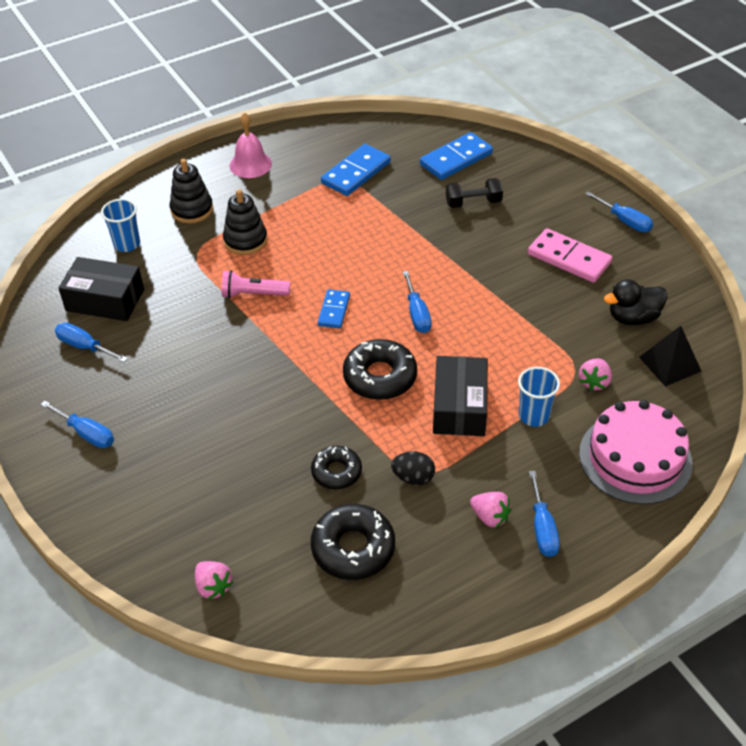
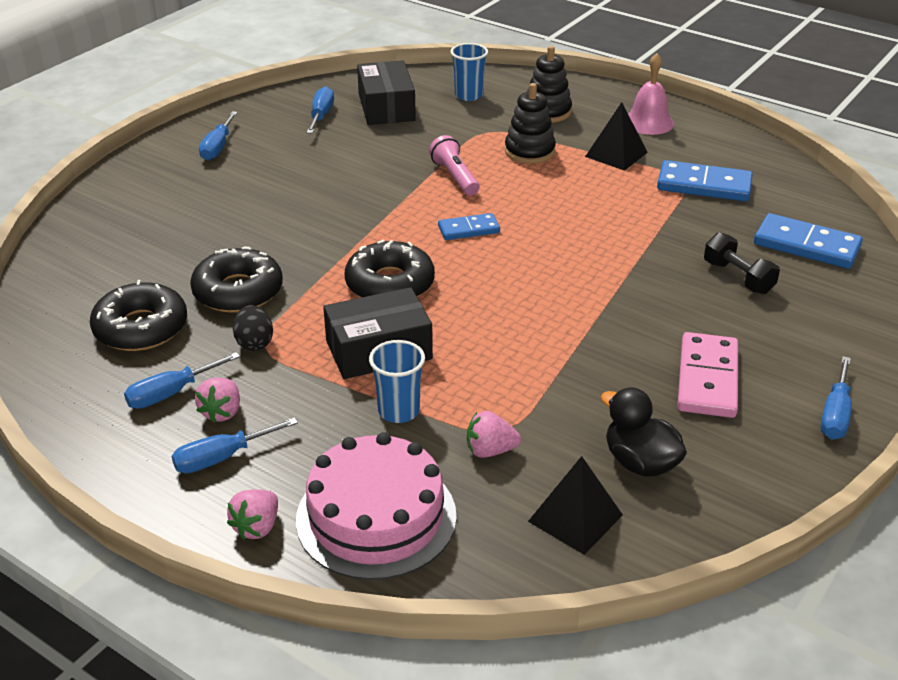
camera: 65 degrees right, 10 degrees down
(213, 587) = (66, 260): pink strawberry -> pink strawberry (257, 527)
(283, 198) = (616, 154): none -> black pyramid
(336, 472) = (238, 291): black donut -> black donut, size x1.57
(417, 314) = (506, 284): blue screwdriver -> blue screwdriver (171, 393)

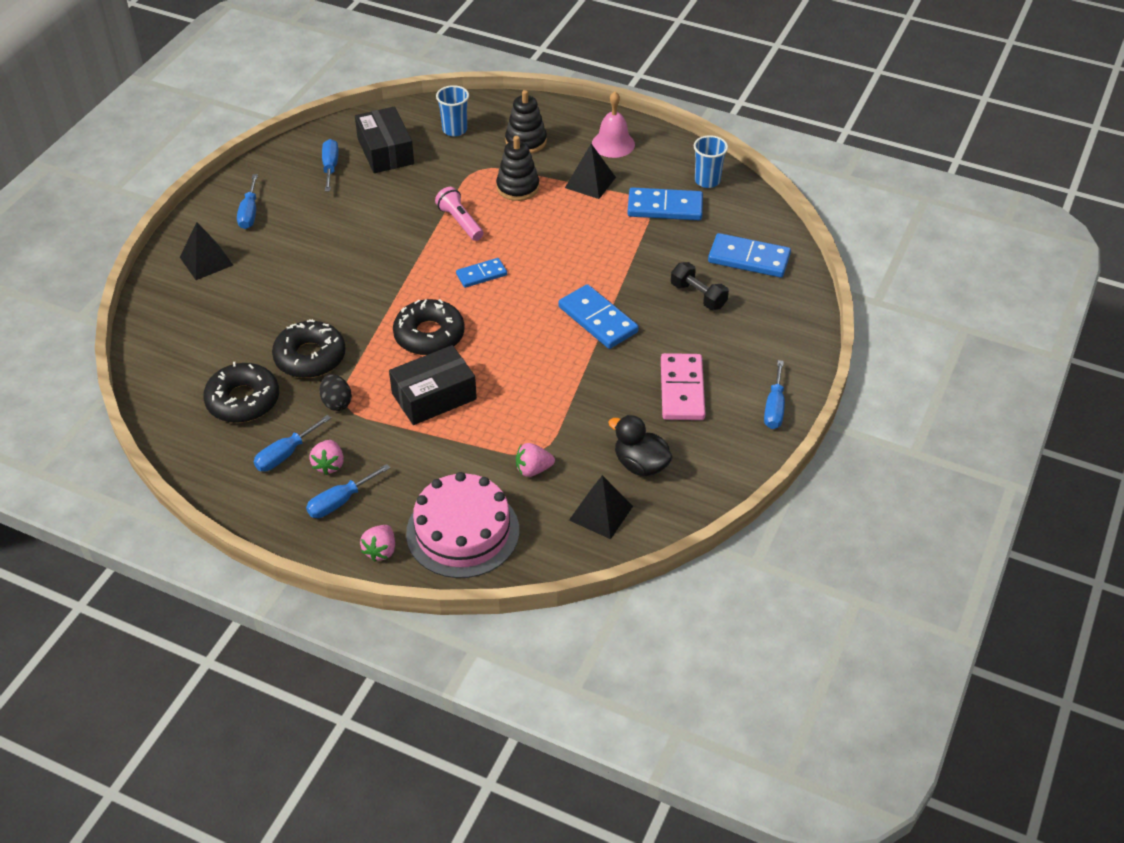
camera: 10 degrees left, 10 degrees up
(153, 186) = (206, 261): none -> black pyramid
(399, 411) = (460, 446): blue cup -> blue cup (707, 181)
(605, 289) = (597, 319): none -> blue domino

